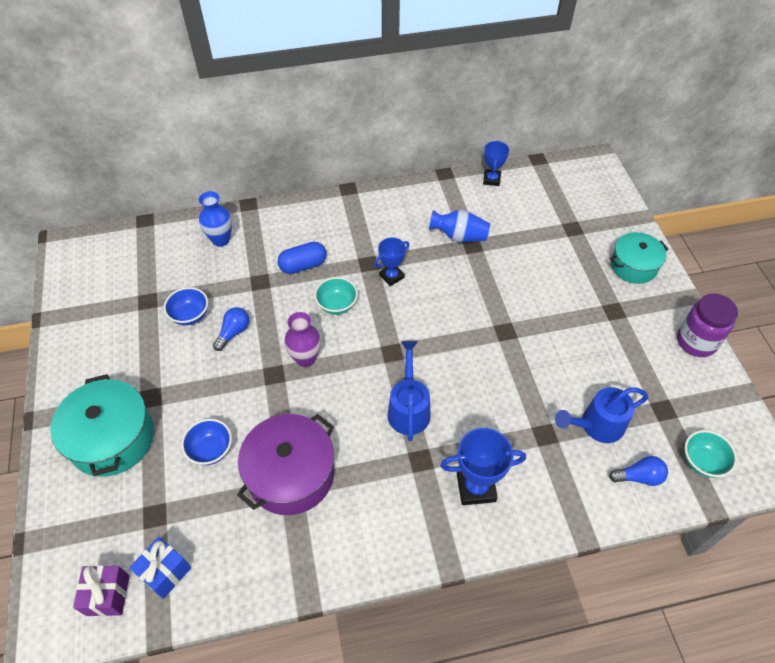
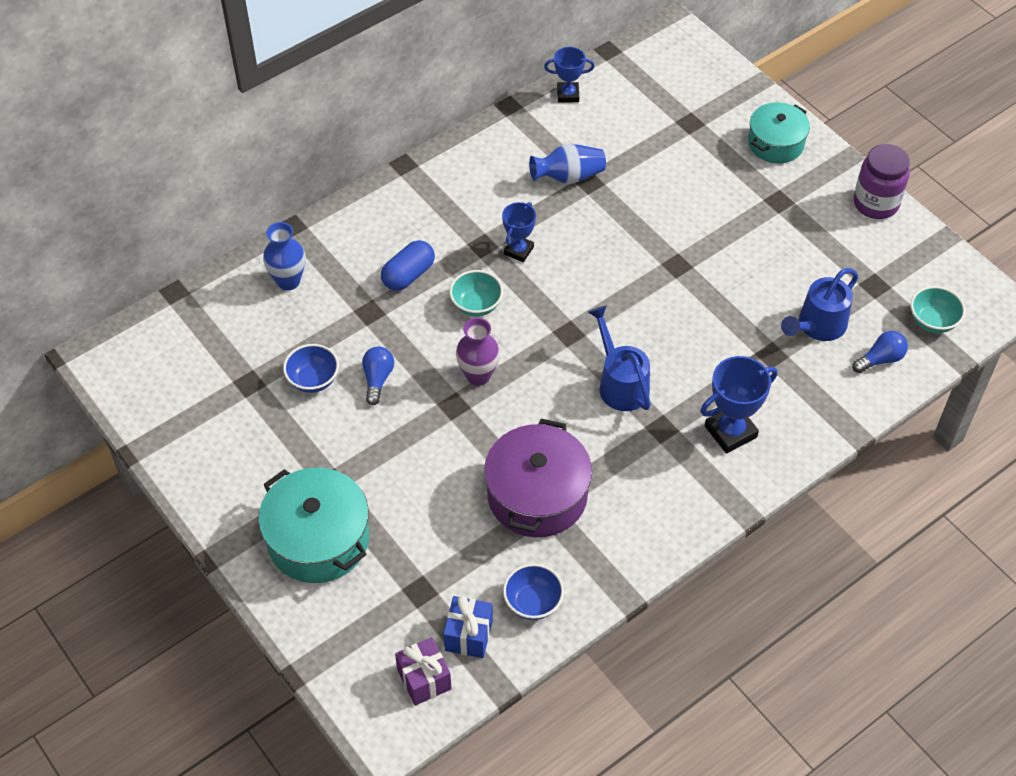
camera: 25 degrees left, 0 degrees up
(211, 450) = (436, 507): blue bowl -> blue bowl (533, 602)
(491, 179) = (568, 95): blue trophy -> blue trophy turned 75 degrees counterclockwise

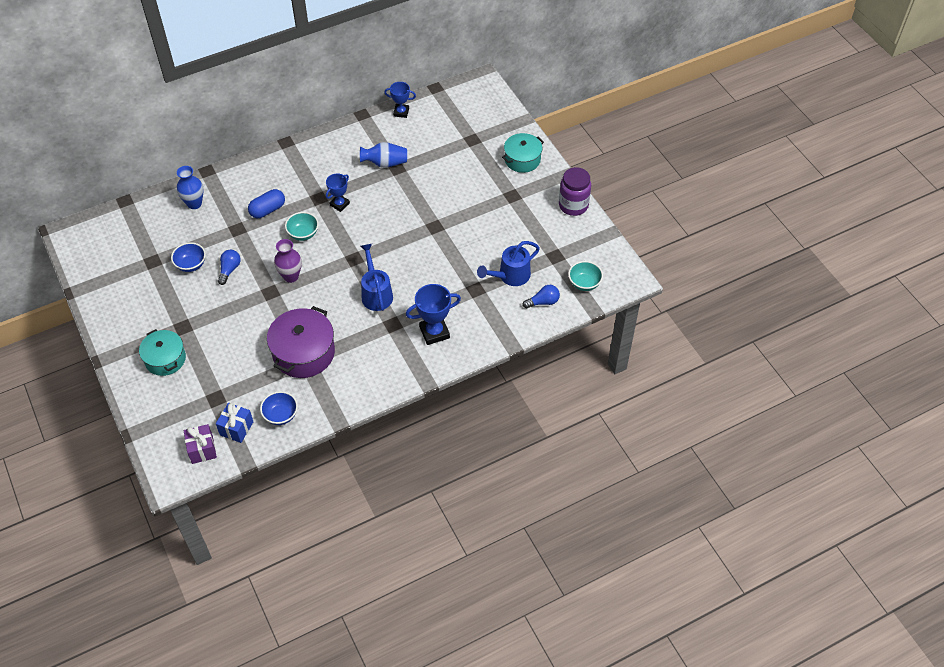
camera: 10 degrees right, 0 degrees up
(318, 539) = (165, 359): turquoise pot -> turquoise pot, size x0.66

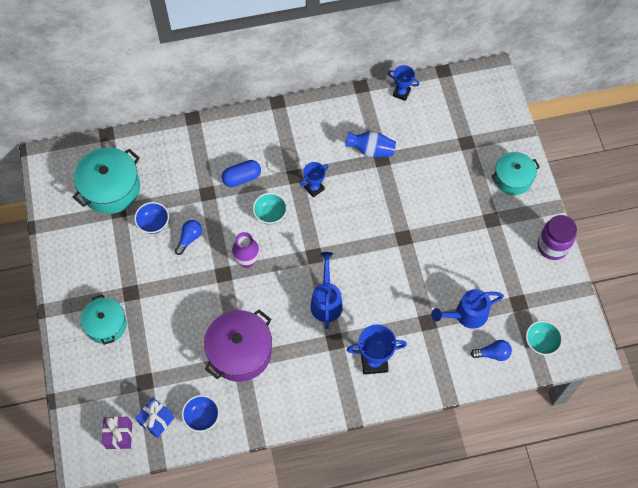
camera: 15 degrees right, 10 degrees up
(141, 244) = (111, 188): none -> turquoise pot
(194, 203) = (172, 153): blue vase -> none

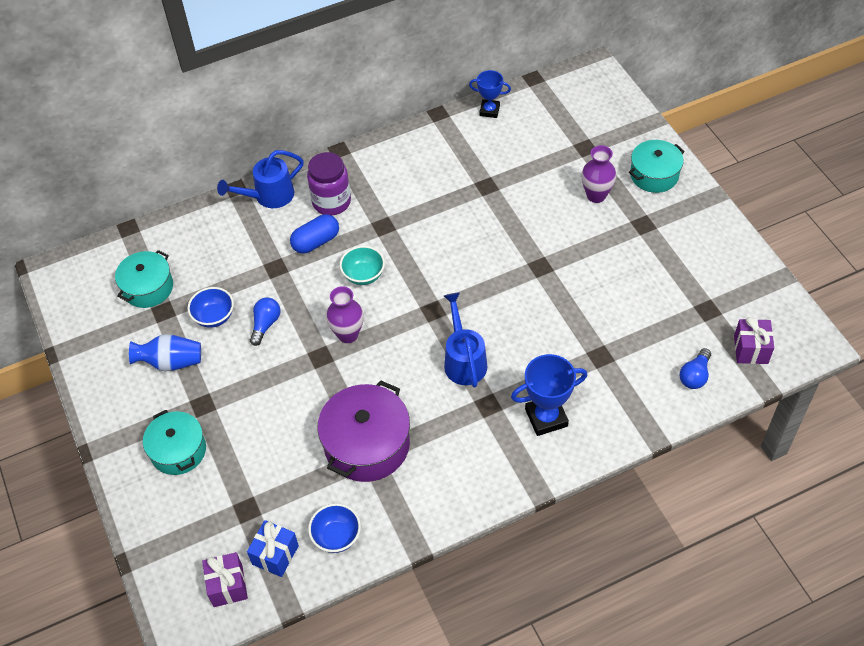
camera: 10 degrees left, 10 degrees down
(111, 188) = (148, 288): turquoise pot -> turquoise pot, size x0.66
(314, 188) = (411, 235): blue trophy -> none
(371, 150) = (470, 179): blue vase -> blue vase (171, 362)
(463, 186) = (596, 195): none -> purple vase
(466, 315) = (647, 338): blue watering can -> blue watering can (268, 196)
(492, 354) = (695, 375): blue light bulb -> blue light bulb turned 135 degrees clockwise
(540, 342) = (750, 349): turquoise bowl -> purple gift
(552, 246) = (727, 239): purple jar -> purple jar (331, 202)

